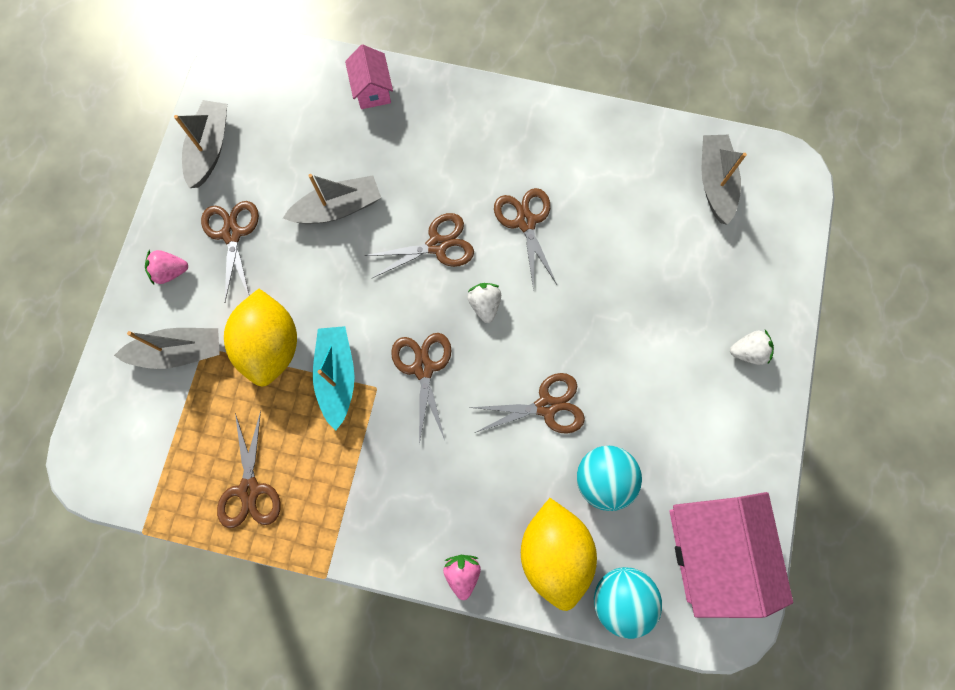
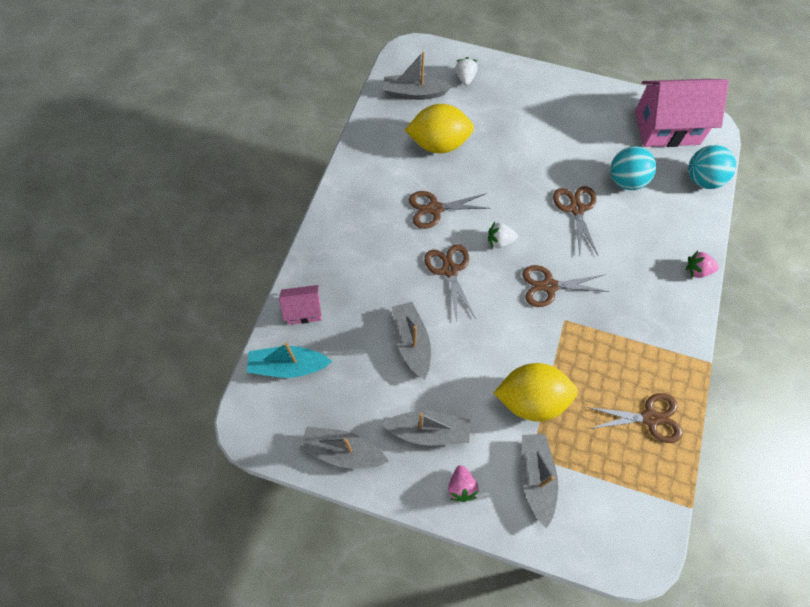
camera: 85 degrees left, 10 degrees down
(232, 234) = (428, 431): brown scissors -> grey boat
(337, 377) = (556, 348): turquoise boat -> turquoise boat (288, 366)
(554, 552) = (677, 214): yellow lemon -> yellow lemon (439, 144)
(748, 351) = (536, 92): white strawberry -> white strawberry (465, 78)

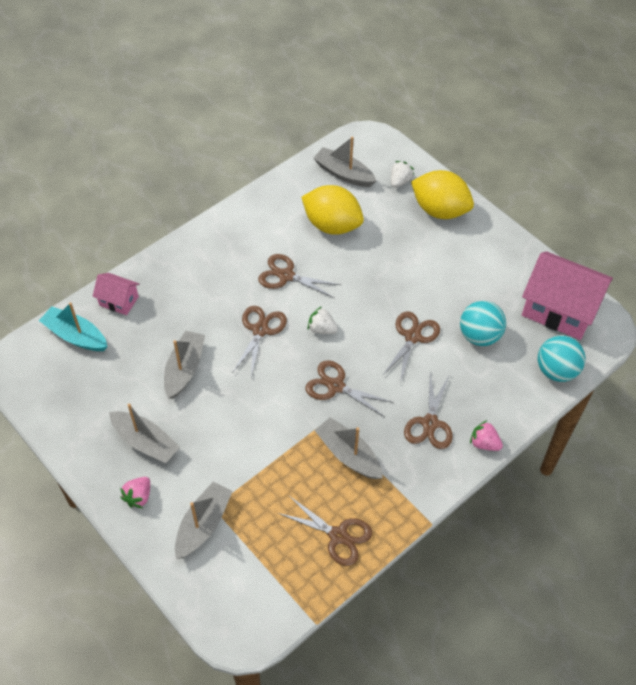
camera: 30 degrees right, 10 degrees down
(343, 451) = (69, 419): grey boat -> grey boat (348, 454)
(531, 399) = (247, 464): yellow lemon -> yellow lemon (440, 210)
(645, 276) = (430, 423): none -> brown scissors

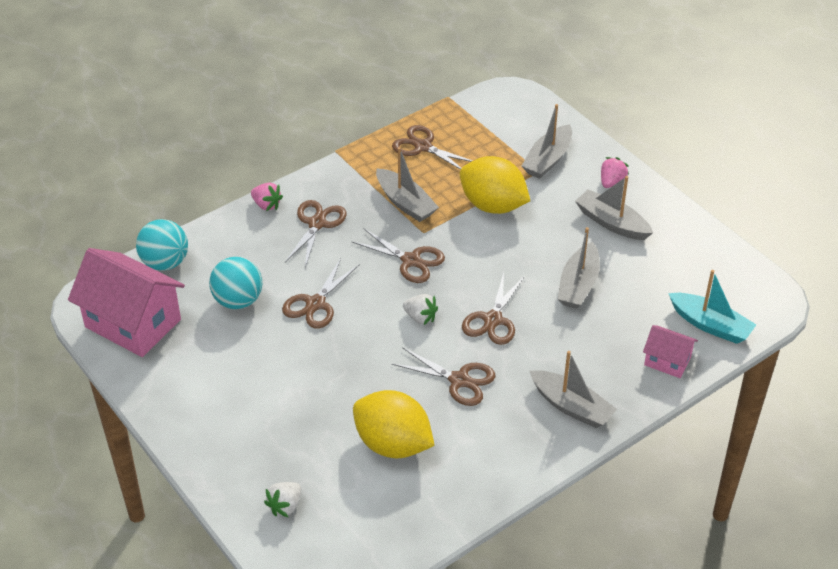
camera: 175 degrees left, 10 degrees down
(344, 174) = (366, 523): grey boat -> grey boat (571, 406)
(440, 210) = (239, 458): yellow lemon -> yellow lemon (493, 205)

